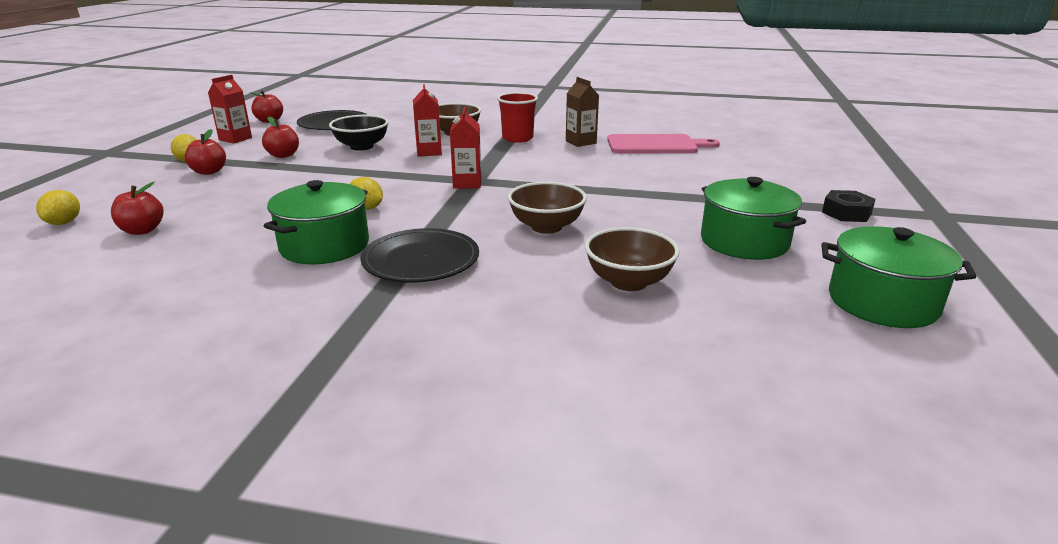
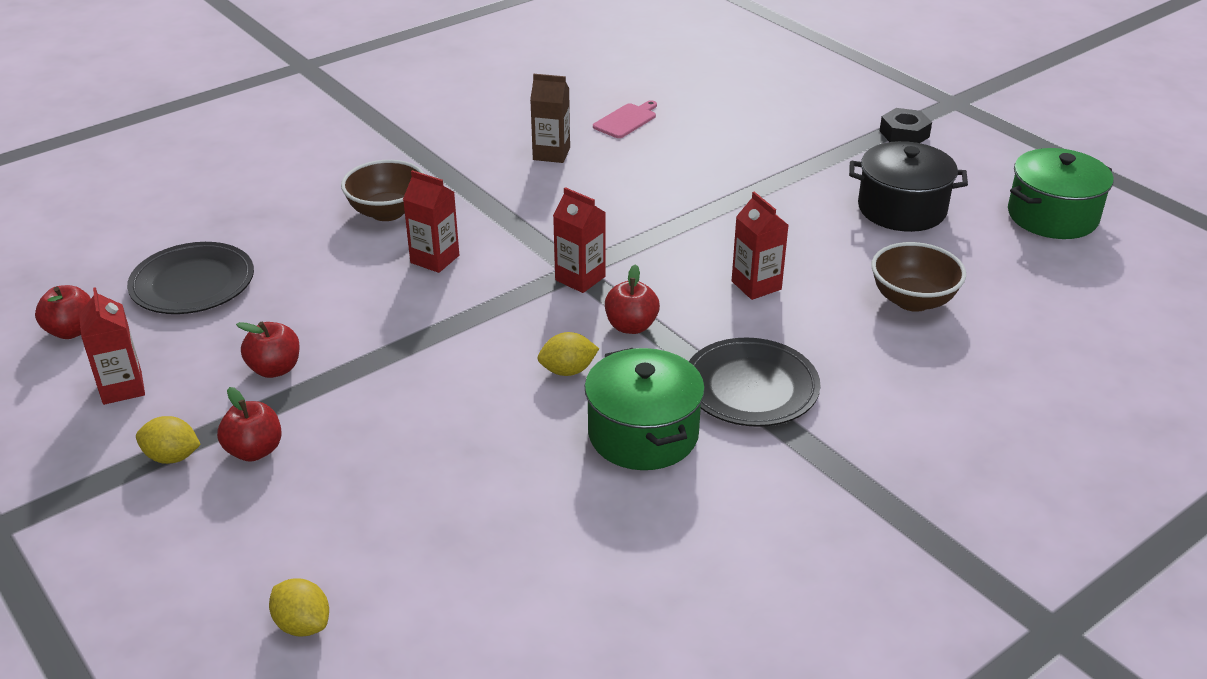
camera: 50 degrees left, 10 degrees up
(142, 230) = (425, 558): red apple -> red apple (631, 326)
(361, 147) = (335, 297): black bowl -> none
(517, 138) = (477, 183): red cup -> none
(546, 227) = (756, 285): brown bowl -> red carton
(656, 145) = (626, 120): pink cutting board -> pink cutting board, size x0.56
(744, 241) = (902, 209): green pot -> black pot

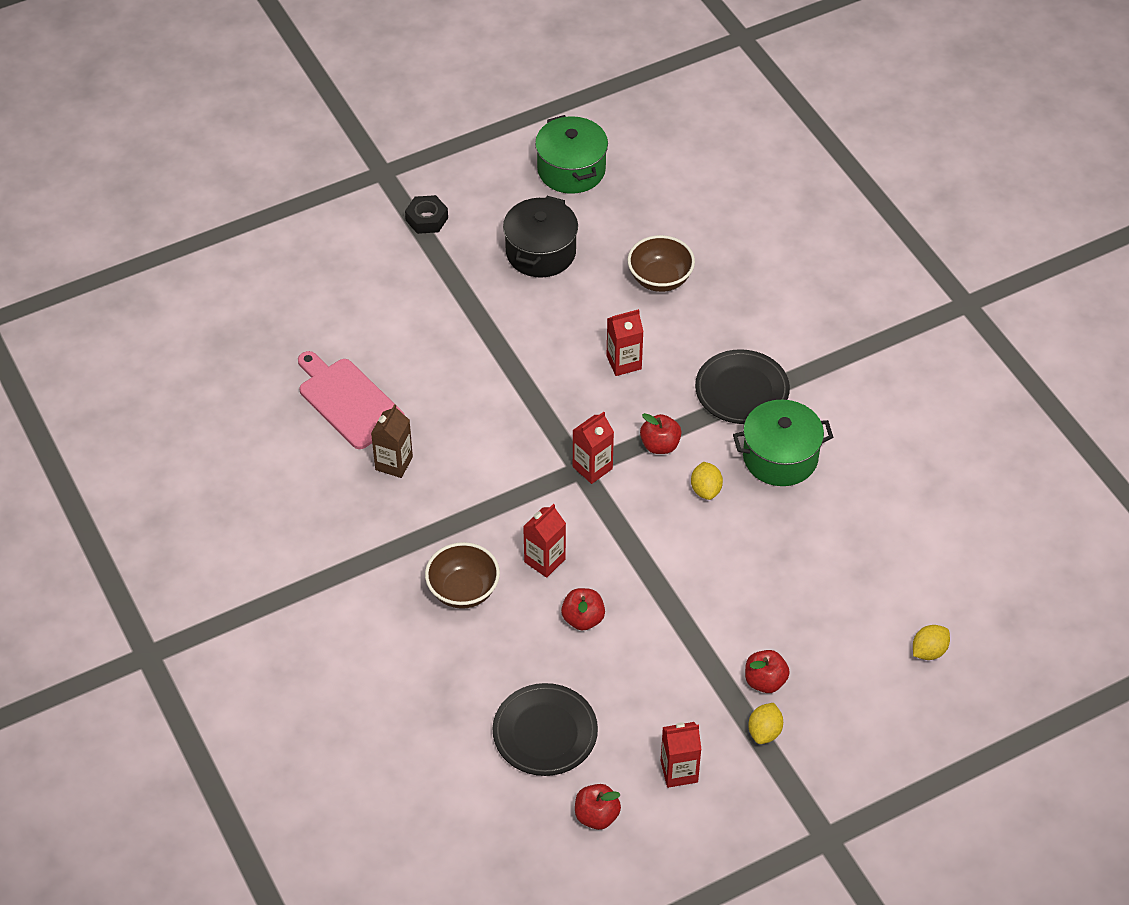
camera: 80 degrees left, 15 degrees up
(275, 369) = (672, 670): red apple -> red apple (583, 619)
(626, 120) = (348, 401): pink cutting board -> pink cutting board, size x1.80

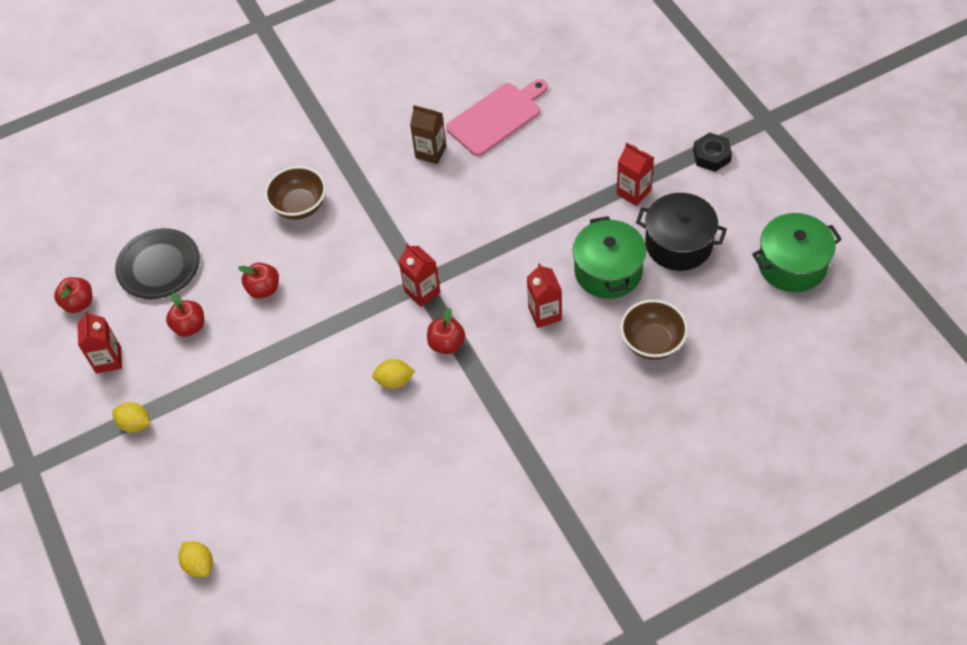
camera: 95 degrees right, 5 degrees up
(544, 560) = (325, 260): red carton -> red carton (633, 192)
(742, 390) = (512, 412): black plate -> none
(765, 681) = (185, 425): red apple -> red apple (189, 326)
(780, 457) = (430, 444): green pot -> green pot (608, 271)

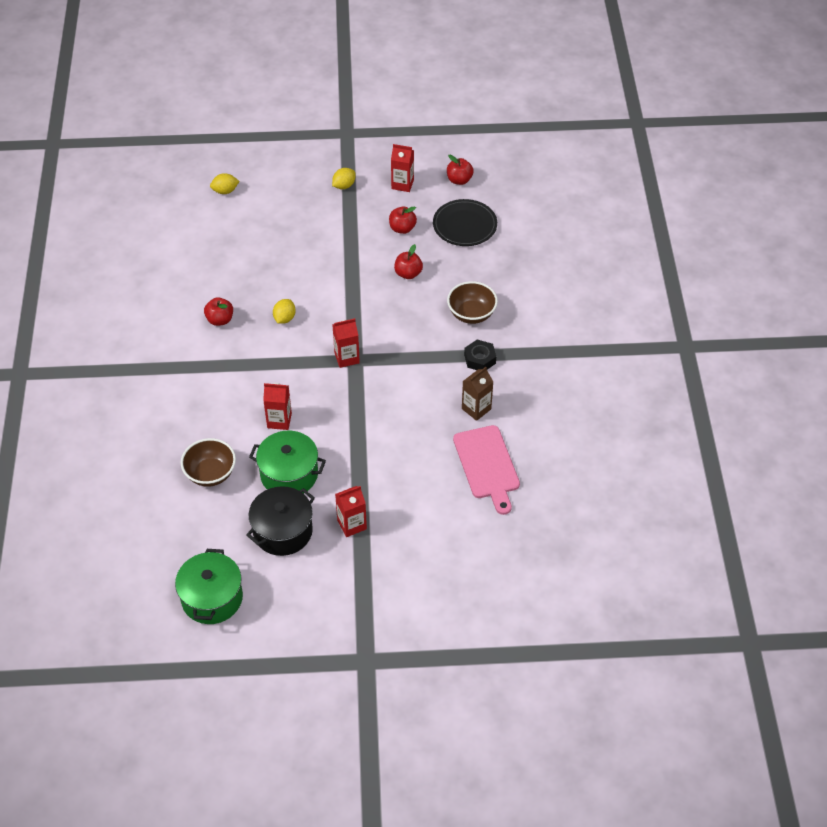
camera: 110 degrees right, 5 degrees down
(446, 344) = (294, 356): red apple -> red apple (220, 320)
(711, 156) = (353, 598): black nut -> black nut (480, 359)

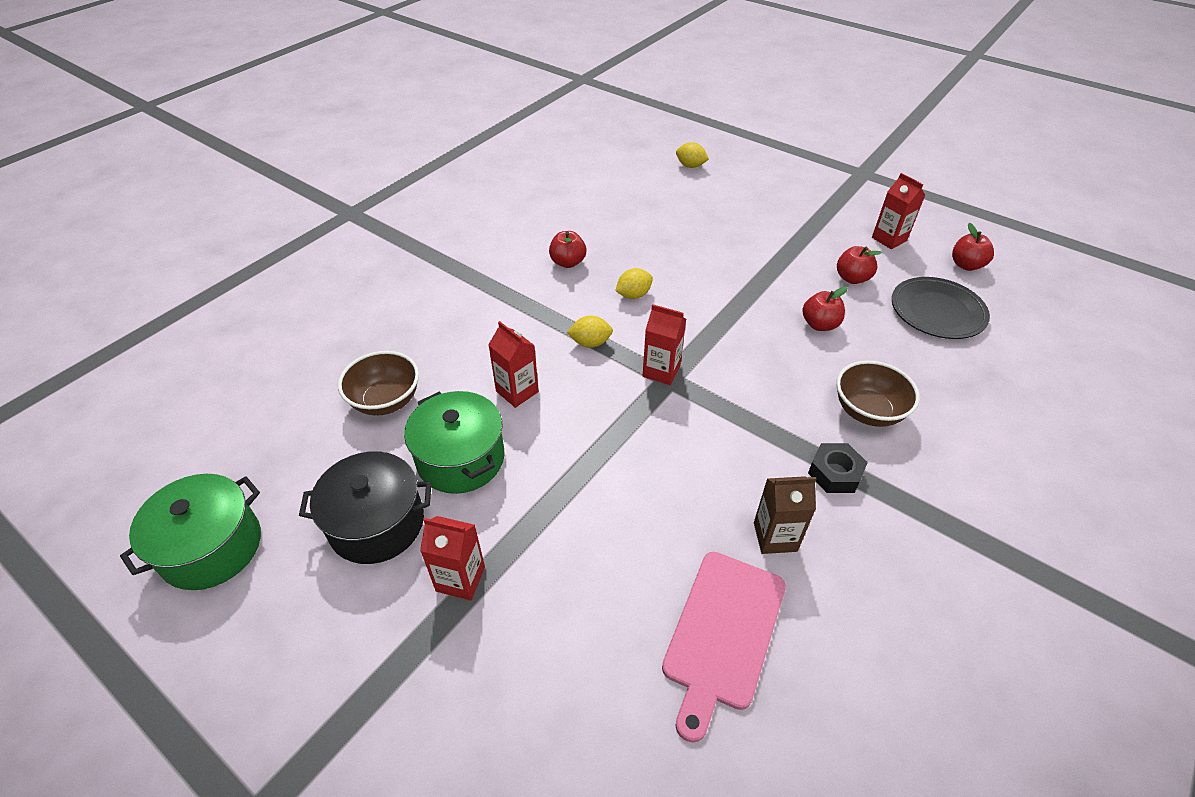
camera: 40 degrees right, 5 degrees down
(344, 186) = (818, 212): yellow lemon -> yellow lemon (590, 343)

